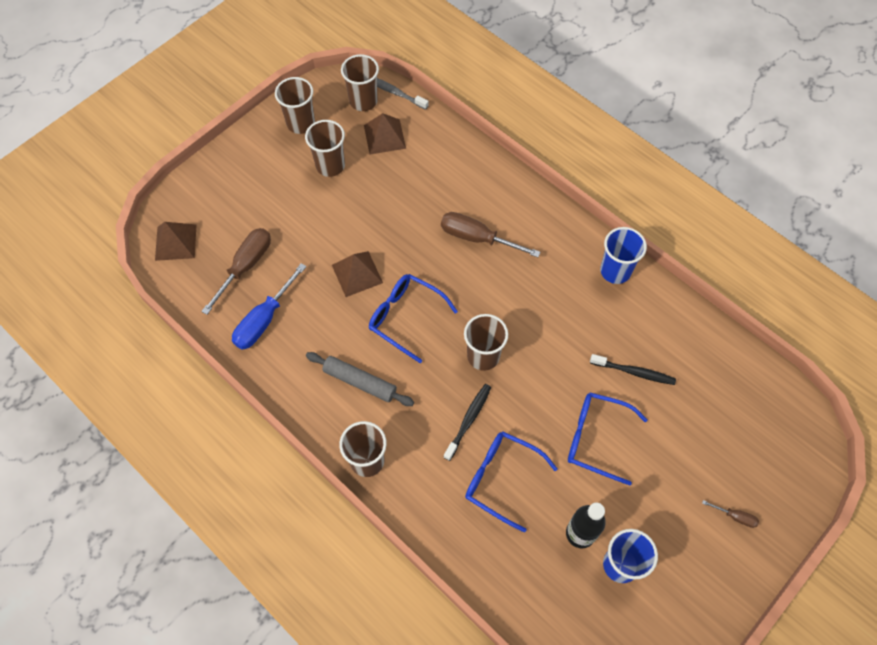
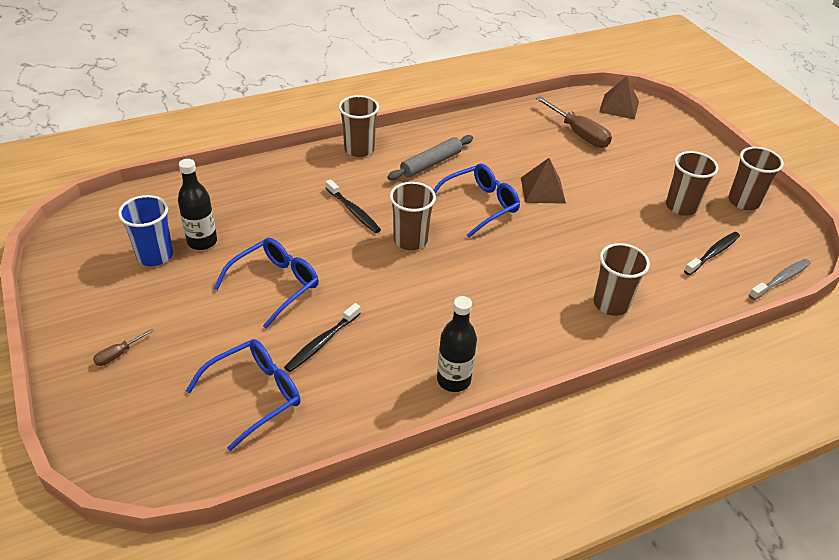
camera: 110 degrees right, 20 degrees down
(264, 319) = (520, 131): blue screwdriver -> none
(363, 101) = (769, 252): brown cup -> brown cup (611, 304)
(384, 136) = (713, 253): brown pyramid -> black toothbrush
(477, 238) = (549, 281): brown screwdriver -> none
(501, 479) = (287, 213): blue glasses -> blue glasses (255, 395)
(615, 271) = (453, 380): blue cup -> black bottle

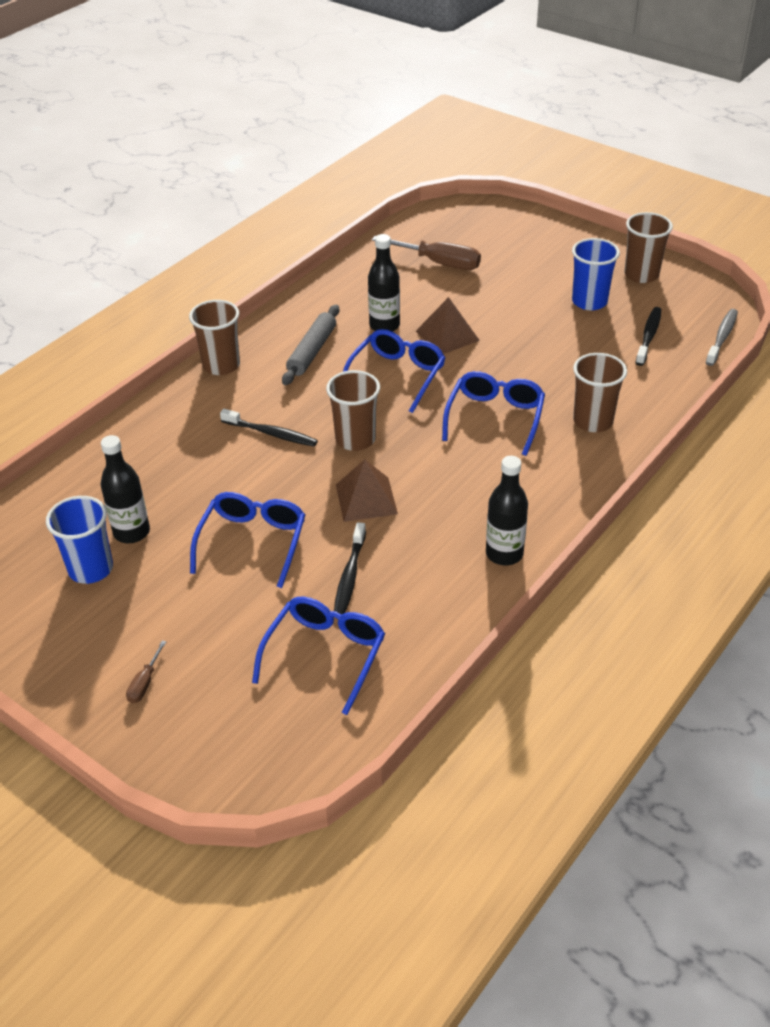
camera: 25 degrees left, 0 degrees up
(500, 165) = (384, 325): none -> black bottle
(531, 268) = (495, 418): none -> blue glasses
(619, 106) = (457, 219): brown pyramid -> brown pyramid (366, 499)
(681, 207) = (589, 301): brown cup -> blue cup

